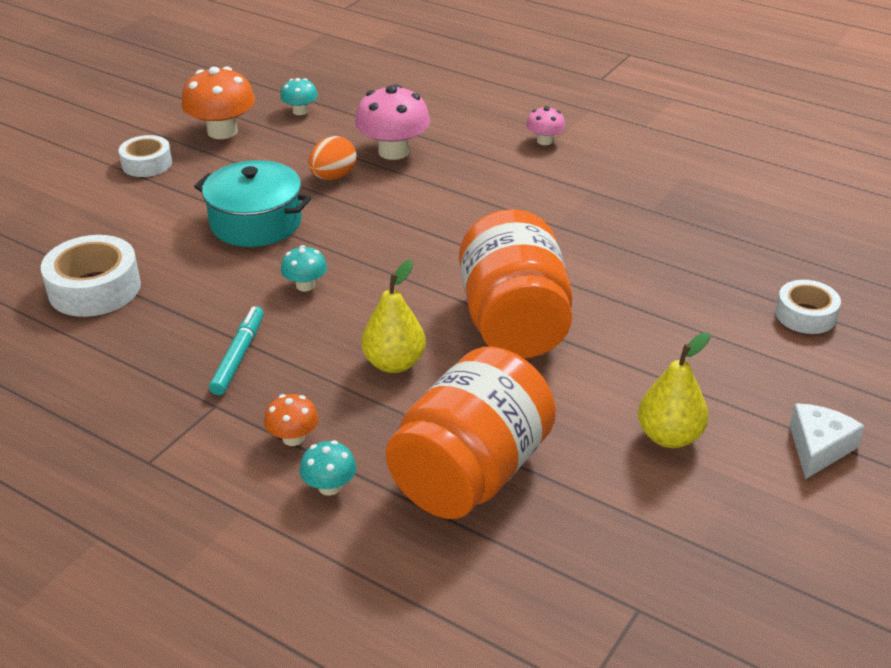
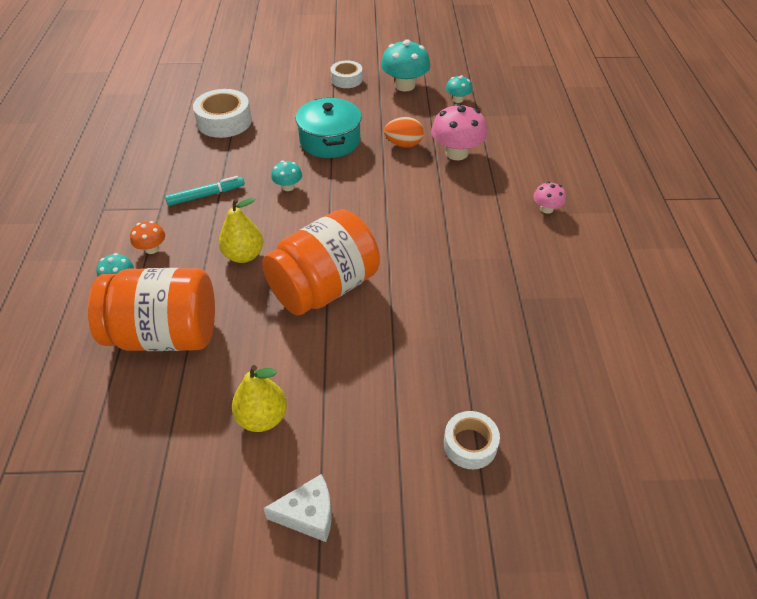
camera: 55 degrees right, 10 degrees up
(222, 131) = (404, 85): orange mushroom -> turquoise mushroom

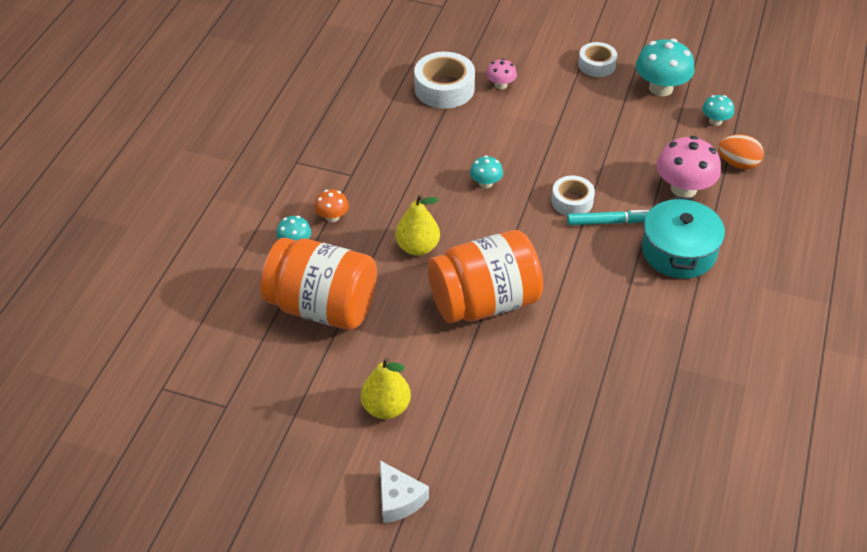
camera: 20 degrees right, 0 degrees up
(206, 195) = (400, 172): turquoise marker -> turquoise marker (609, 222)
(308, 514) = (398, 499): white cheese -> white cheese turned 45 degrees clockwise
(330, 141) = (549, 139): turquoise pot -> turquoise pot (678, 252)
(403, 144) = (628, 163): orange egg -> orange egg (738, 163)
(470, 444) = (563, 487): white tape -> white tape (572, 201)
(546, 209) = (754, 279): pink mushroom -> pink mushroom (500, 85)

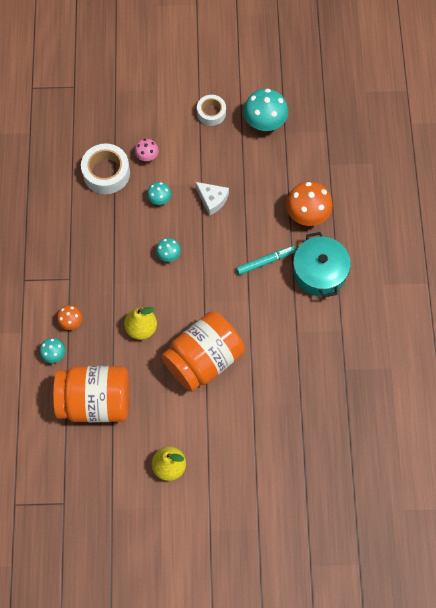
camera: 20 degrees left, 20 degrees up
(398, 499) = (203, 531): white cheese -> white cheese (212, 200)
(572, 201) = (234, 251): white tape -> none
(683, 188) = (307, 214): pink mushroom -> orange mushroom
(715, 121) = (312, 142): turquoise mushroom -> turquoise mushroom (159, 199)
(738, 163) = (338, 178): orange egg -> none

